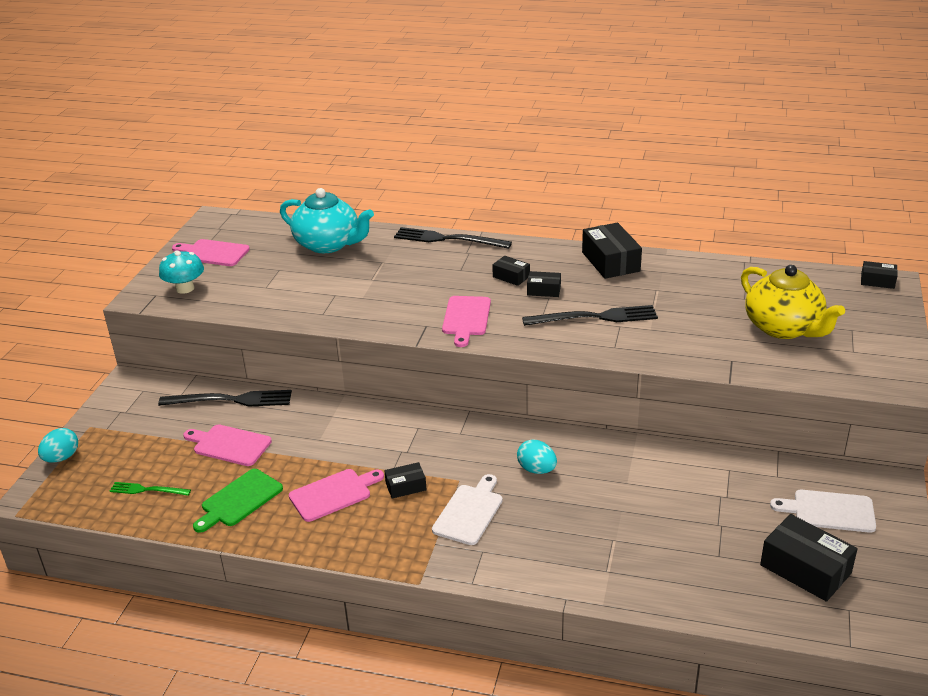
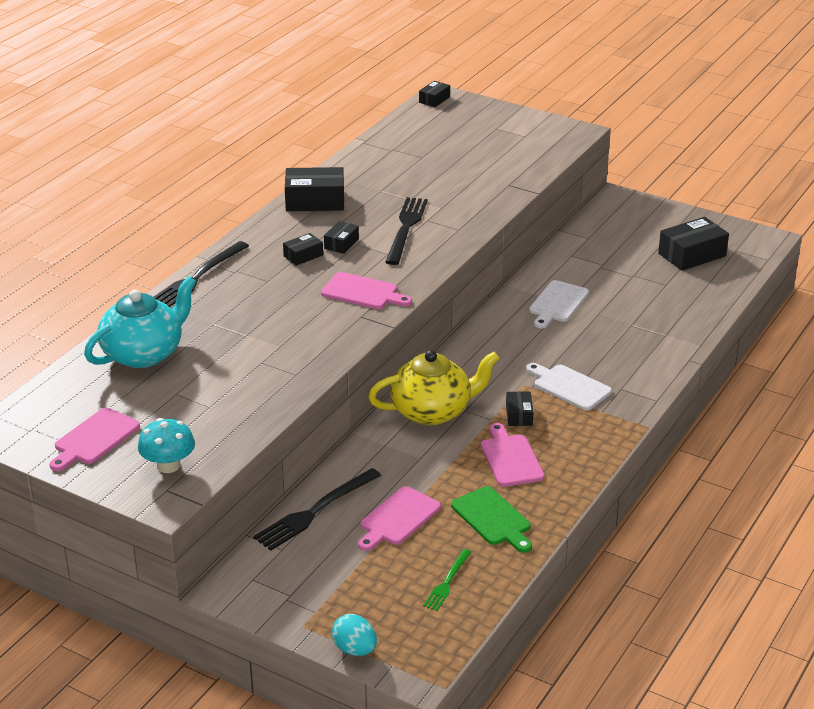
camera: 75 degrees left, 0 degrees up
(231, 400) = (315, 511): black fork -> black fork turned 150 degrees counterclockwise
(536, 469) = (528, 342): turquoise egg -> none
(784, 328) = (476, 153): yellow teapot -> yellow teapot (432, 411)
(829, 511) = (636, 229): white cutting board -> white cutting board (557, 303)

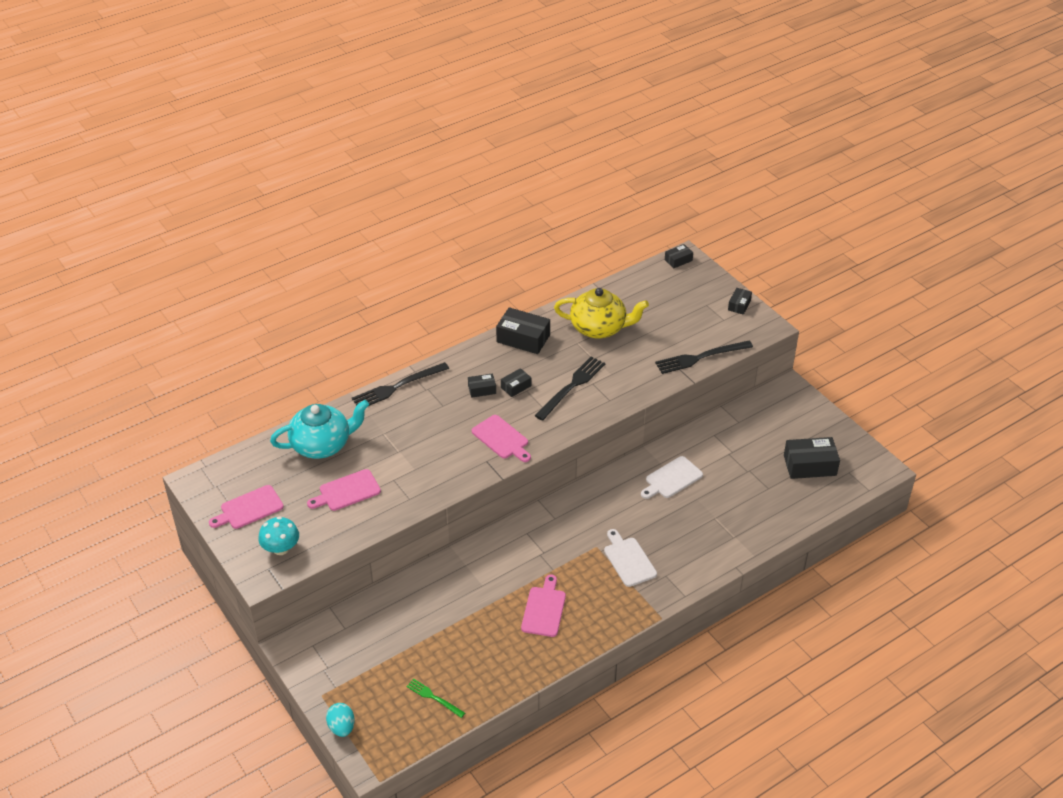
camera: 25 degrees right, 10 degrees up
(315, 511) = (385, 604): black fork -> black fork (700, 357)
(398, 518) = (435, 632): pink cutting board -> pink cutting board (347, 491)
(432, 411) = (516, 547): yellow teapot -> yellow teapot (599, 328)
(447, 582) = (434, 697): green fork -> green fork turned 75 degrees clockwise
(493, 518) = (498, 656): green cutting board -> none
(519, 415) = (575, 573): black box -> black box (739, 305)

